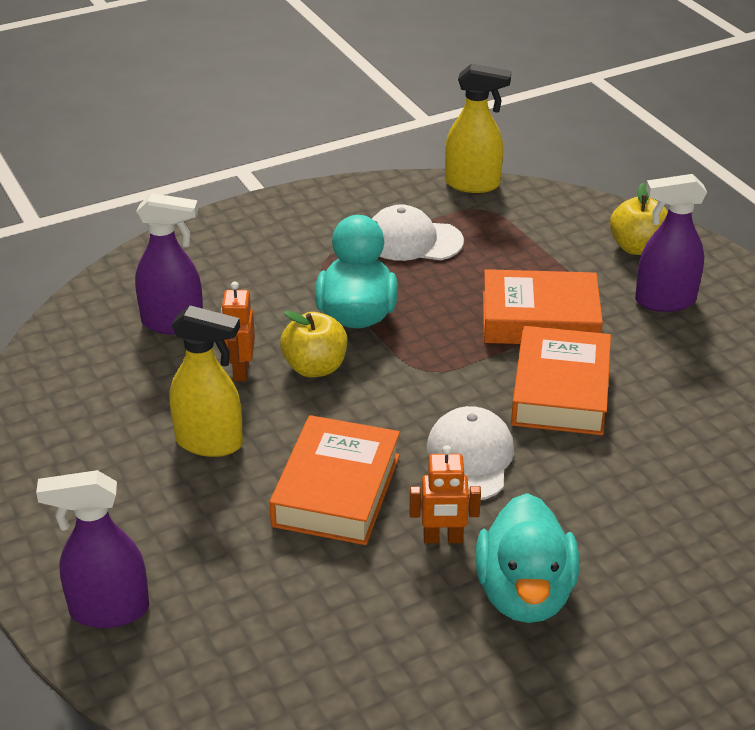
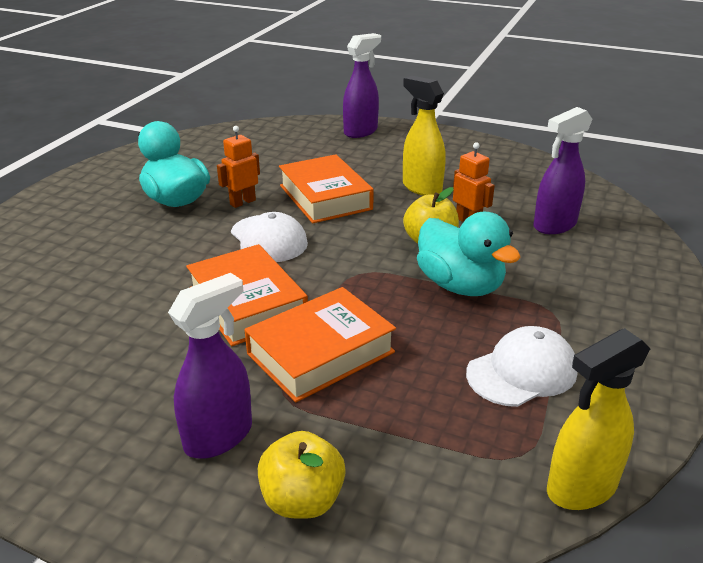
camera: 140 degrees right, 5 degrees down
(210, 443) = (421, 187): yellow spray bottle -> yellow spray bottle turned 75 degrees clockwise

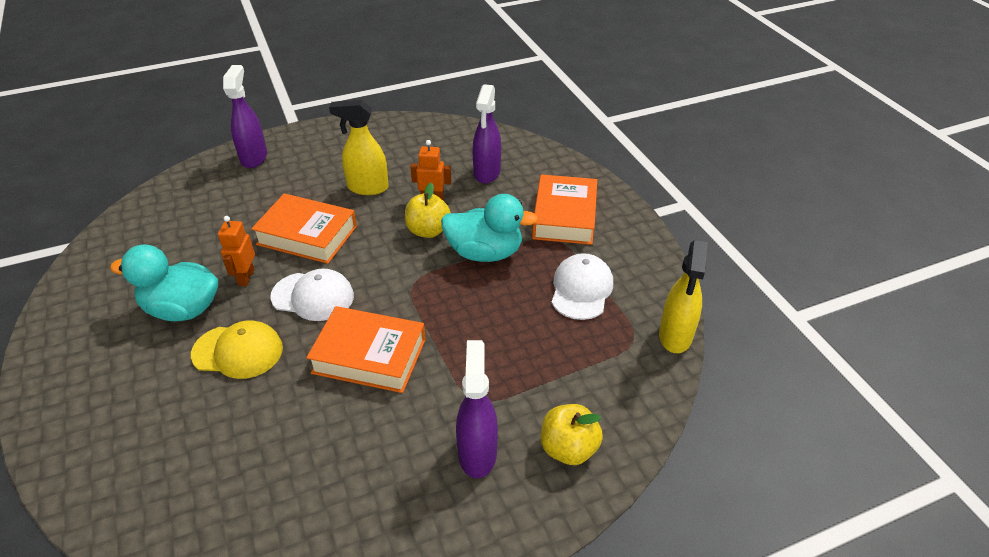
camera: 45 degrees left, 10 degrees up
(168, 245) = (238, 351): none -> yellow cap
(321, 353) = (463, 356): orange book -> orange book (564, 216)

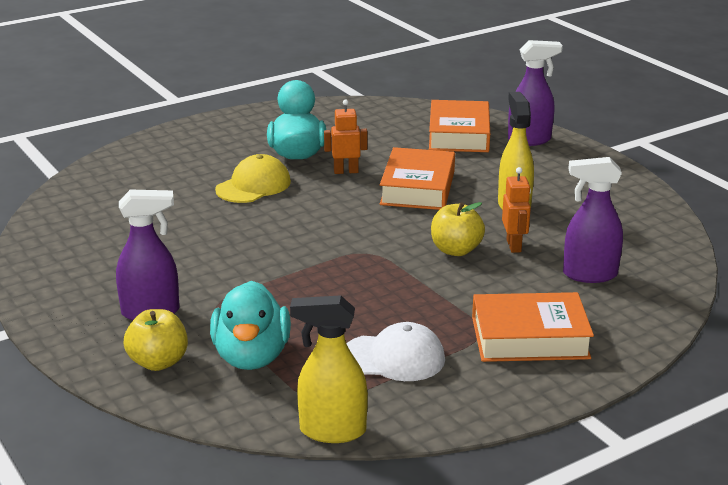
camera: 80 degrees right, 15 degrees down
(238, 351) = (253, 186): yellow cap -> yellow cap turned 135 degrees counterclockwise
(313, 296) = (331, 205): white cap -> none
(369, 356) = (260, 244): orange book -> orange book (459, 135)
(485, 253) = (433, 288): turquoise duck -> turquoise duck (251, 357)

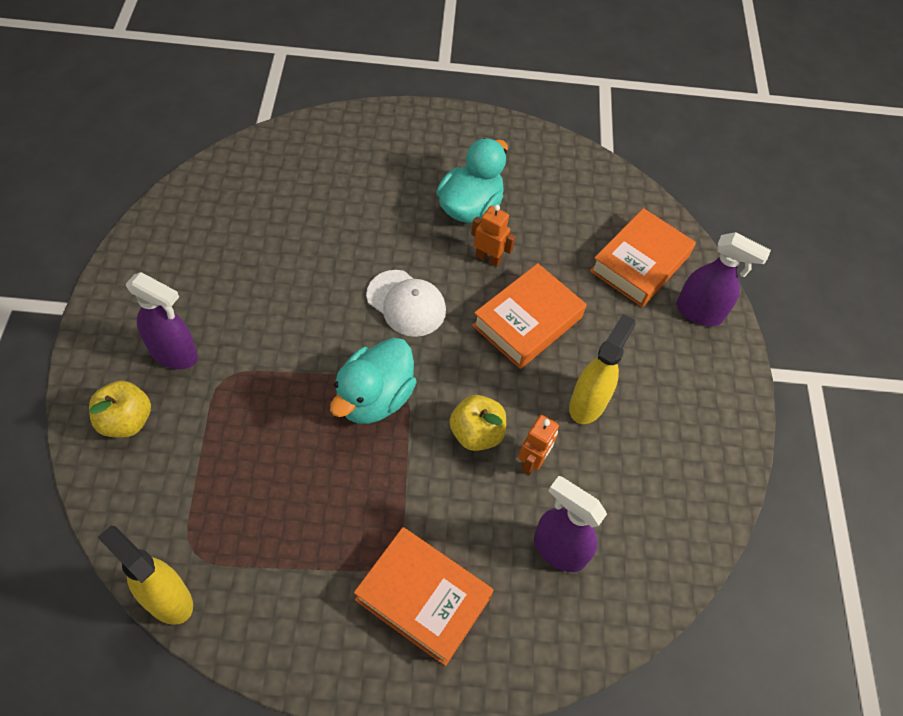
camera: 30 degrees right, 30 degrees up
(251, 357) = (193, 462): turquoise duck -> turquoise duck (374, 398)
(253, 186) = (394, 232): yellow cap -> none
(393, 358) = (292, 543): white cap -> white cap (406, 303)

